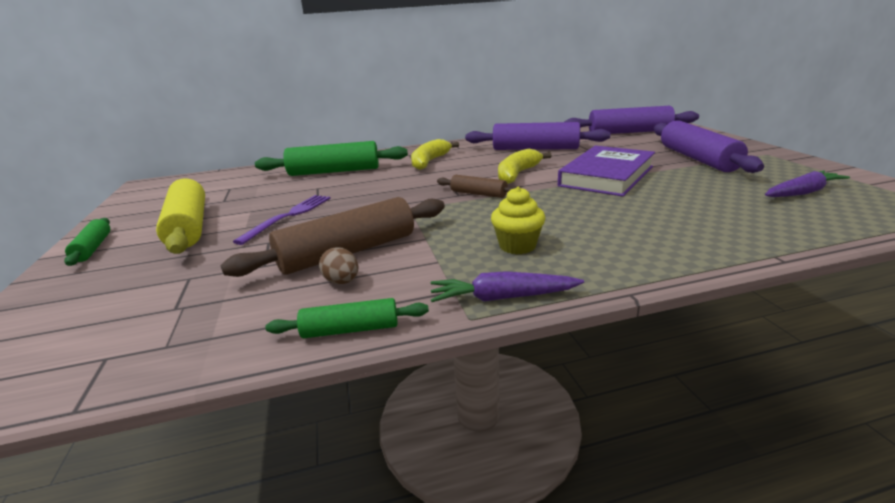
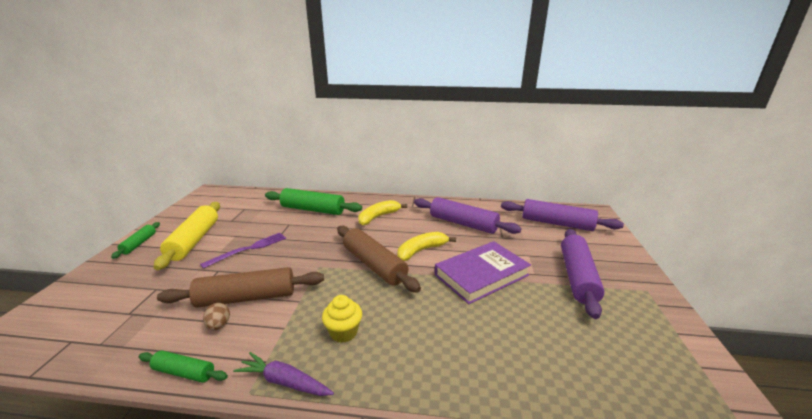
camera: 20 degrees right, 0 degrees up
(478, 194) = (374, 265): brown rolling pin -> brown rolling pin, size x1.91
(802, 193) = (621, 354): purple carrot -> none

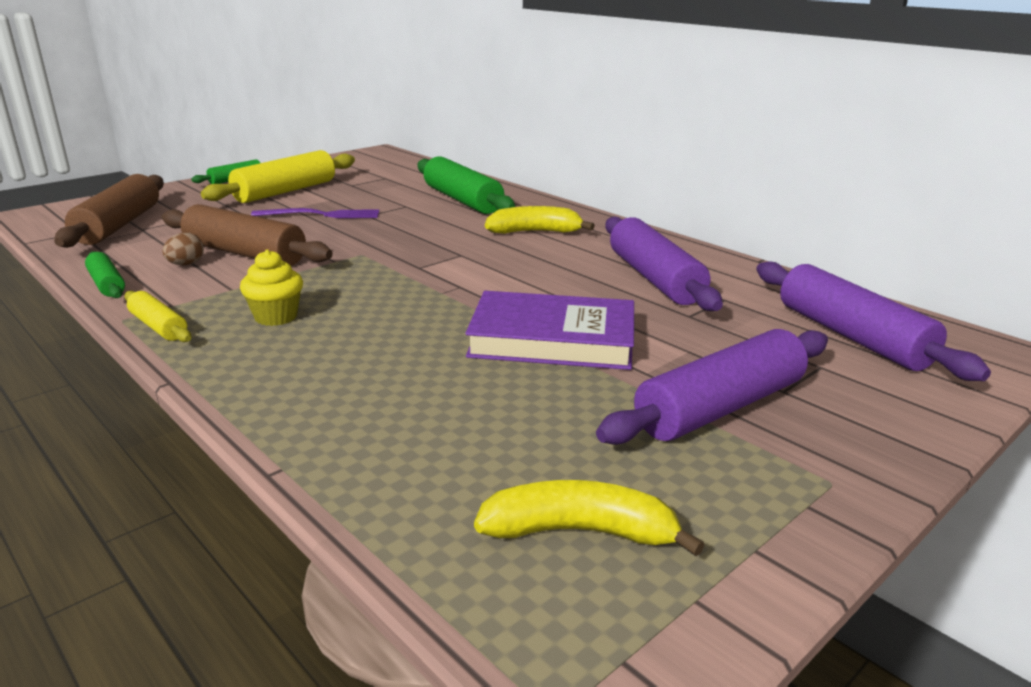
camera: 40 degrees right, 0 degrees up
(285, 382) = (159, 326): purple carrot -> yellow rolling pin
(374, 265) = (427, 276): brown rolling pin -> brown rolling pin (119, 225)
(421, 250) = (520, 284): yellow banana -> yellow banana (580, 531)

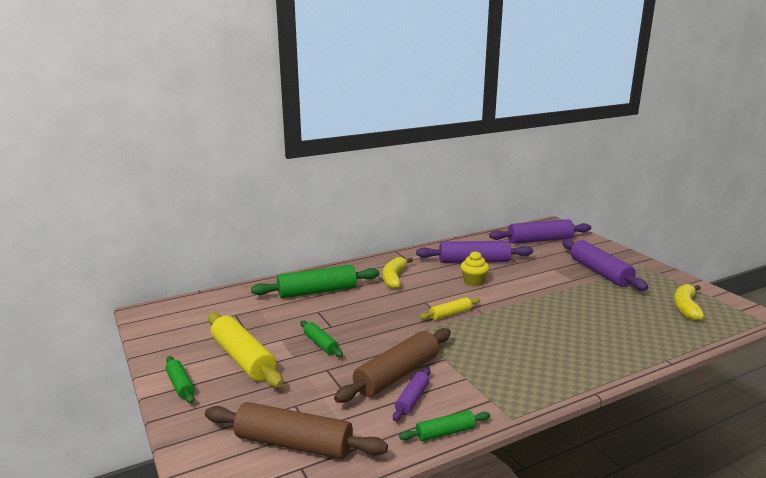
camera: 75 degrees left, 5 degrees down
(159, 326) = (523, 402): yellow rolling pin -> yellow rolling pin (450, 314)
(186, 264) = (412, 399): brown egg -> purple rolling pin
(276, 317) = (511, 362): yellow cupcake -> yellow cupcake (473, 282)
(321, 215) = (321, 344): purple fork -> green rolling pin
(552, 339) = (542, 292): purple book -> none

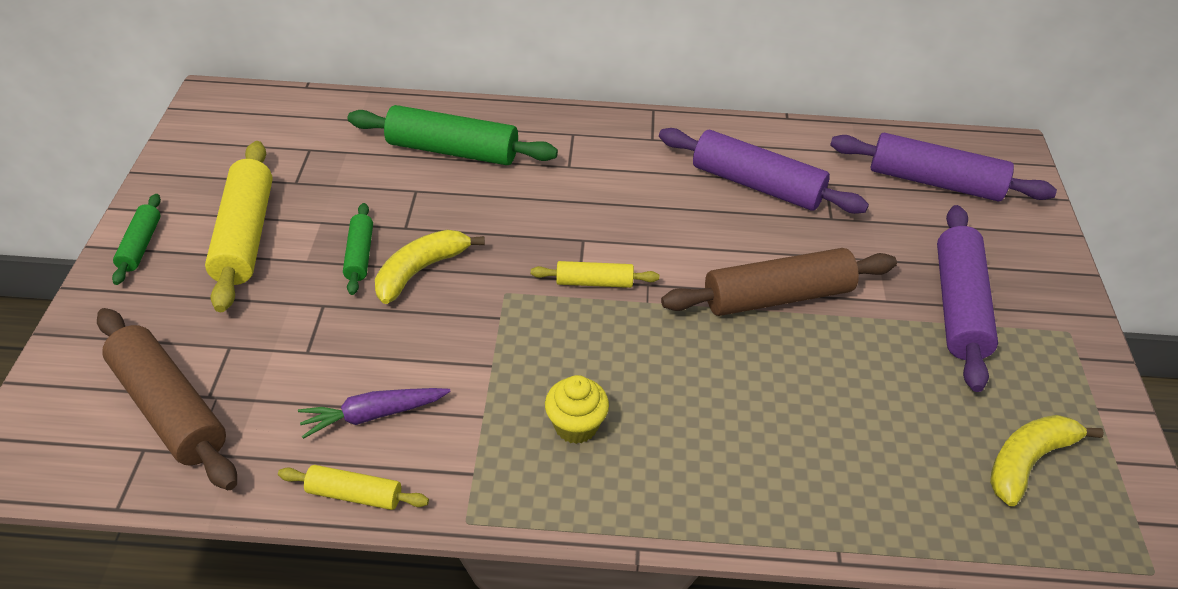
camera: 30 degrees right, 25 degrees up
(394, 278) = (589, 169): yellow banana -> yellow banana (421, 270)
(397, 375) = (399, 361): brown rolling pin -> brown rolling pin (777, 296)
(412, 399) = (373, 415): purple rolling pin -> purple carrot
(445, 432) = (355, 494): green rolling pin -> yellow rolling pin
(473, 282) = (705, 230): yellow cupcake -> yellow cupcake (576, 426)

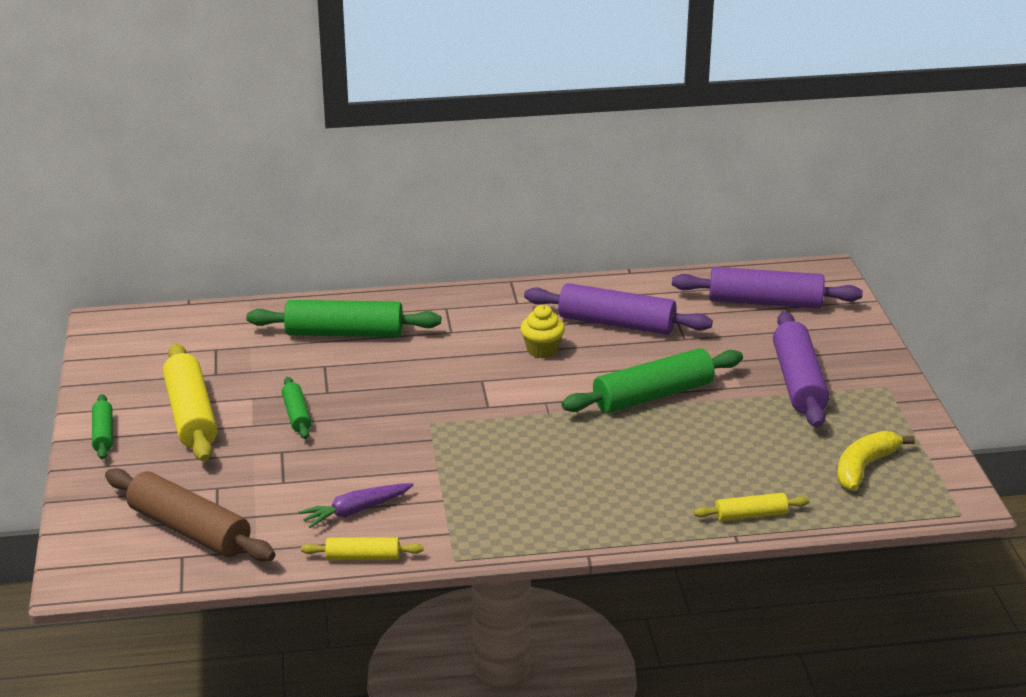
camera: 10 degrees left, 15 degrees down
(421, 270) = (353, 418): yellow banana -> none
(576, 426) = (518, 495): yellow cupcake -> yellow cupcake (542, 350)
(594, 282) = (501, 406): yellow rolling pin -> yellow rolling pin (750, 515)
(777, 296) = (653, 395): brown rolling pin -> green rolling pin

